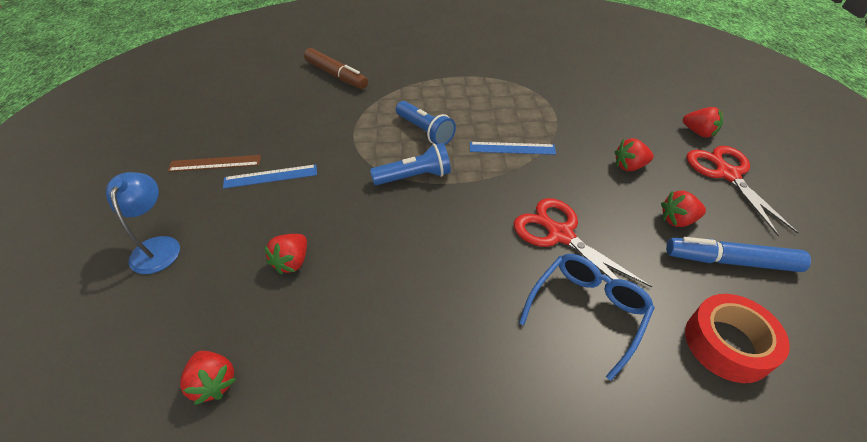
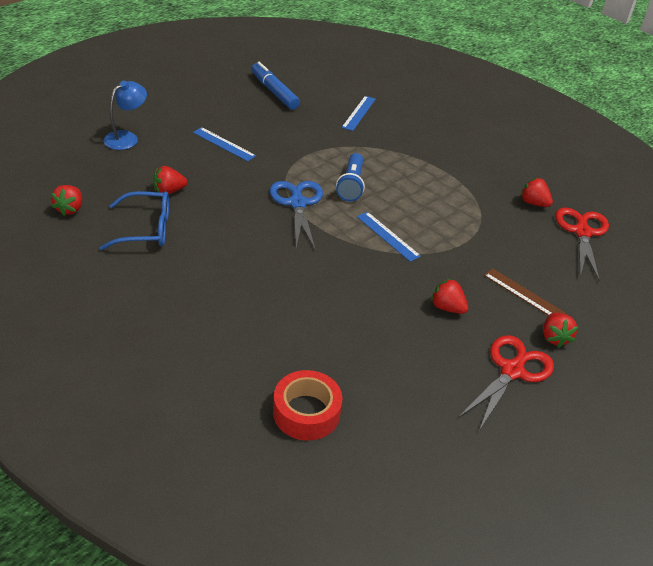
camera: 45 degrees right, 5 degrees down
(215, 163) = (208, 117): brown ruler -> brown ruler (523, 294)
(336, 75) = (359, 113): brown marker -> blue ruler
(414, 177) = (297, 203): blue flashlight -> blue scissors
(559, 234) = (321, 295): red scissors -> red scissors (582, 232)
(587, 311) = (264, 333): blue glasses -> blue glasses (146, 229)
(677, 220) = (411, 354): red strawberry -> red strawberry (533, 203)
(730, 261) = (397, 396): blue marker -> blue marker (274, 92)

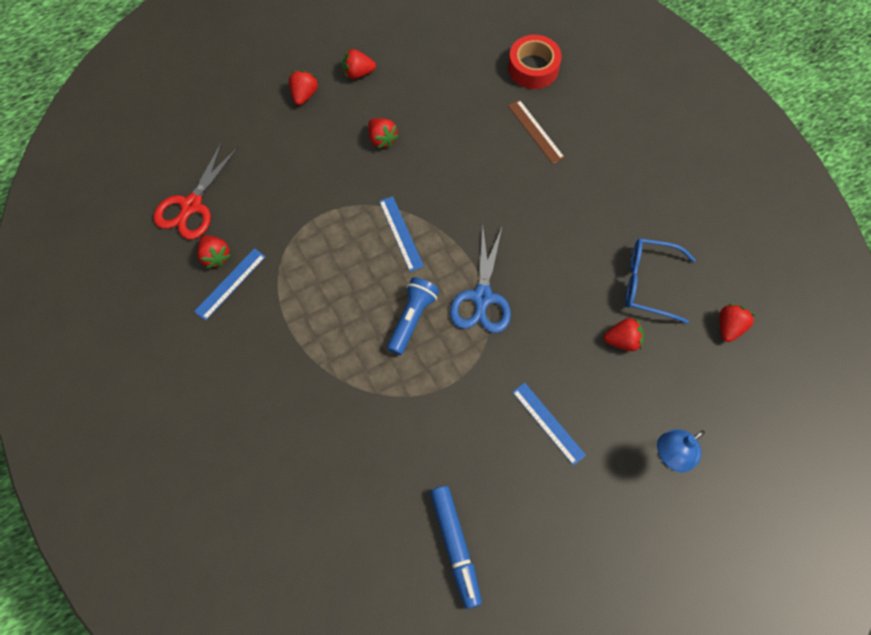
camera: 160 degrees left, 25 degrees up
(359, 113) = (348, 471): blue ruler -> blue ruler (230, 284)
(512, 370) = (358, 73): red scissors -> red strawberry
(523, 294) = (303, 142): brown ruler -> brown ruler (535, 131)

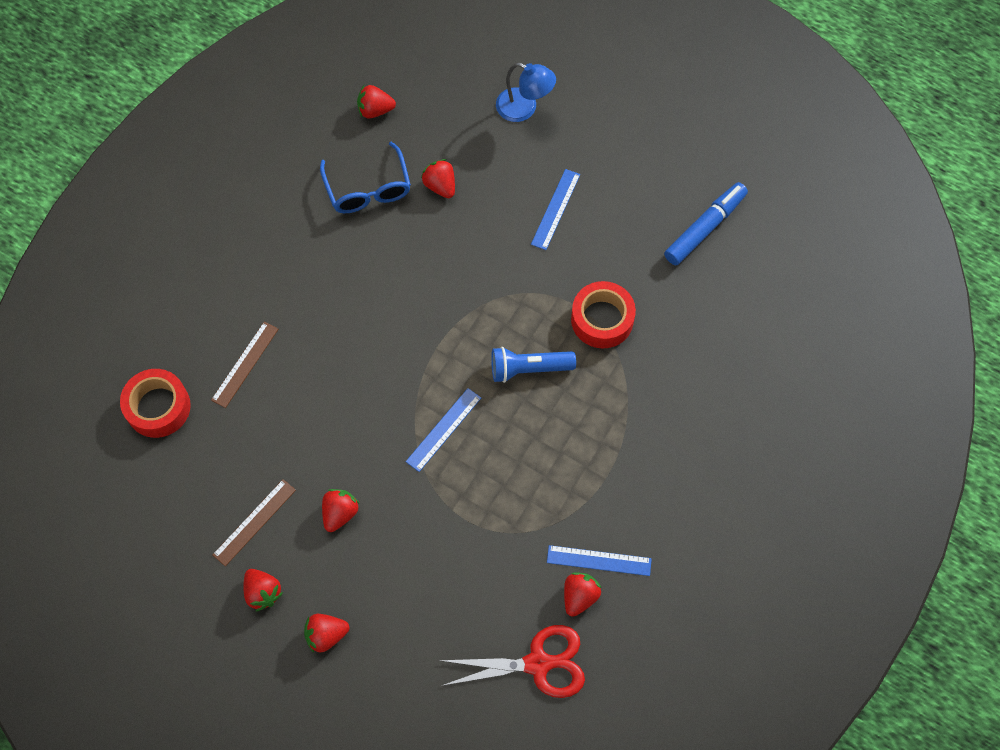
camera: 120 degrees left, 0 degrees up
(410, 88) = (254, 522): none -> brown ruler
(420, 400) = (602, 319): none -> red tape
(482, 298) = (469, 319): blue scissors -> none

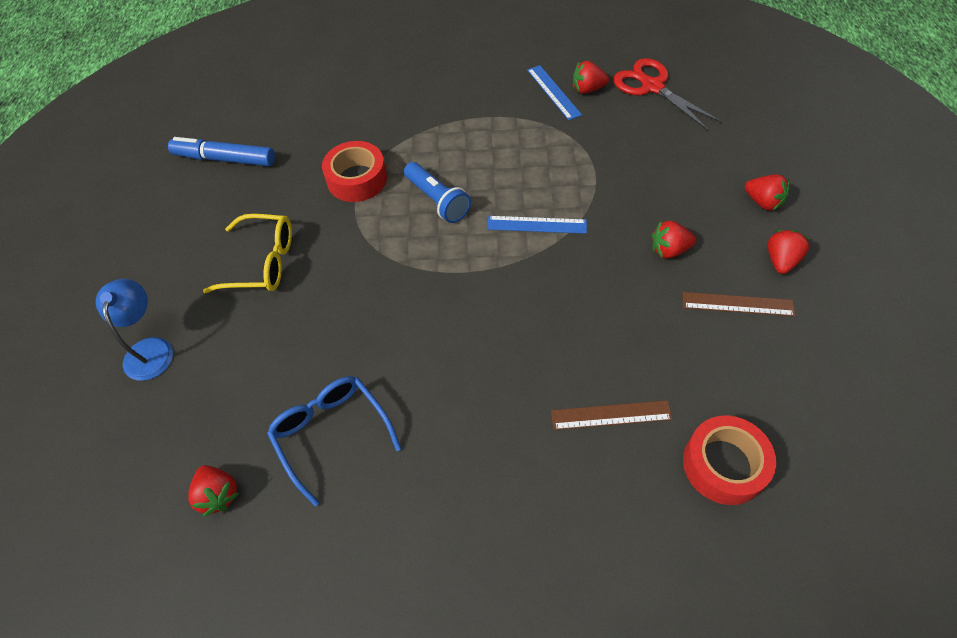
camera: 120 degrees left, 10 degrees down
(368, 189) = (331, 433): blue glasses -> blue glasses turned 75 degrees counterclockwise
(440, 186) = (288, 368): red strawberry -> none
(555, 209) = (262, 262): blue ruler -> yellow glasses

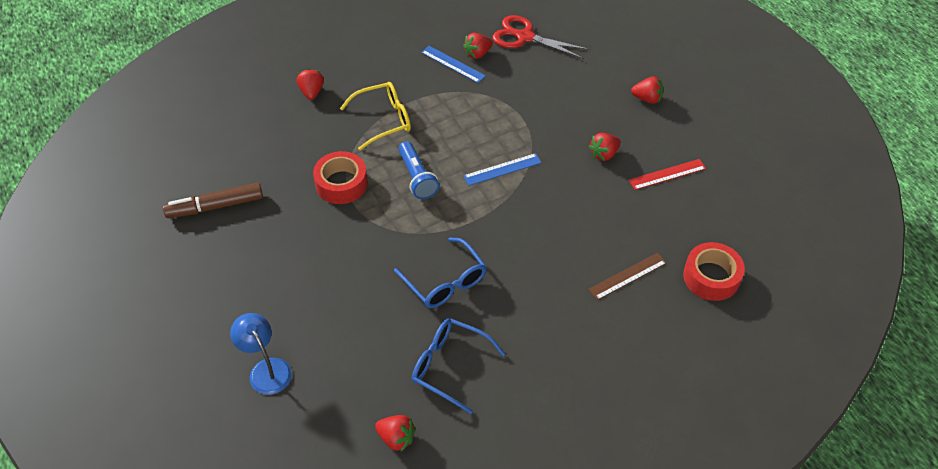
camera: 30 degrees left, 5 degrees down
(225, 159) = (215, 206): blue marker -> brown marker
(262, 262) = (310, 273): yellow glasses -> yellow glasses (384, 120)
(391, 330) = (445, 282): none -> blue glasses
(437, 201) = (417, 178): blue flashlight -> blue flashlight turned 45 degrees clockwise
(737, 304) = (667, 174): brown ruler -> red ruler
(780, 260) = (679, 135): red strawberry -> red strawberry (311, 92)

